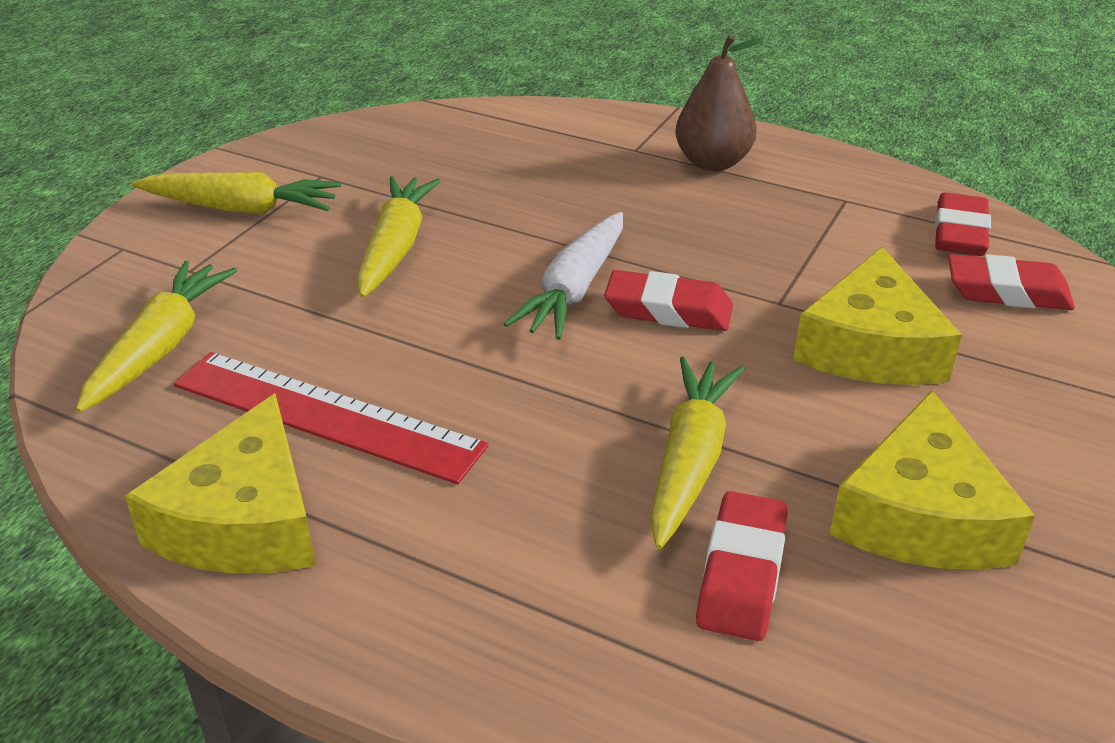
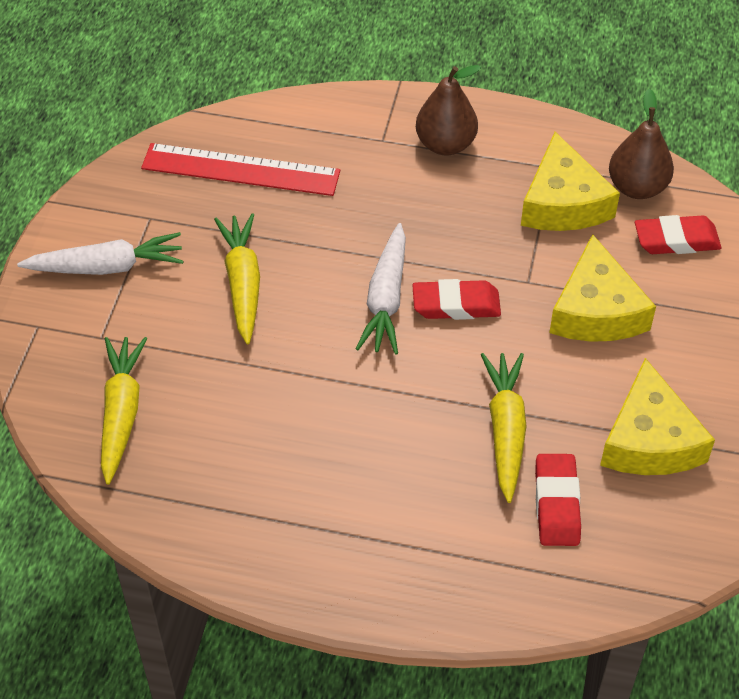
camera: 15 degrees left, 15 degrees up
(241, 208) = (107, 267): yellow carrot -> white carrot
(244, 520) = (251, 536): yellow cheese -> yellow cheese (563, 202)
(326, 415) = (263, 446): red ruler -> red ruler (240, 170)
(959, 233) = (637, 187): red eraser -> brown pear

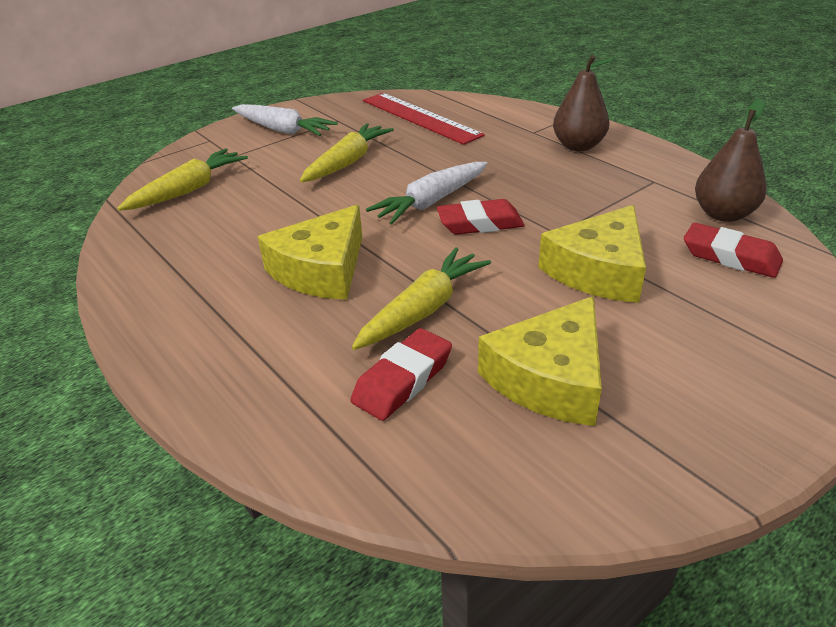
camera: 40 degrees right, 15 degrees down
(456, 305) = (480, 223): red eraser -> red eraser turned 45 degrees counterclockwise
(563, 202) = (641, 201): yellow cheese -> yellow cheese (321, 270)

